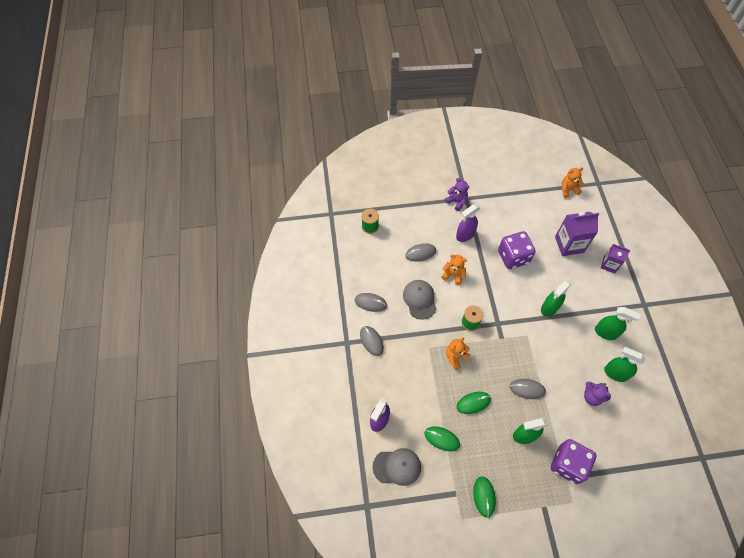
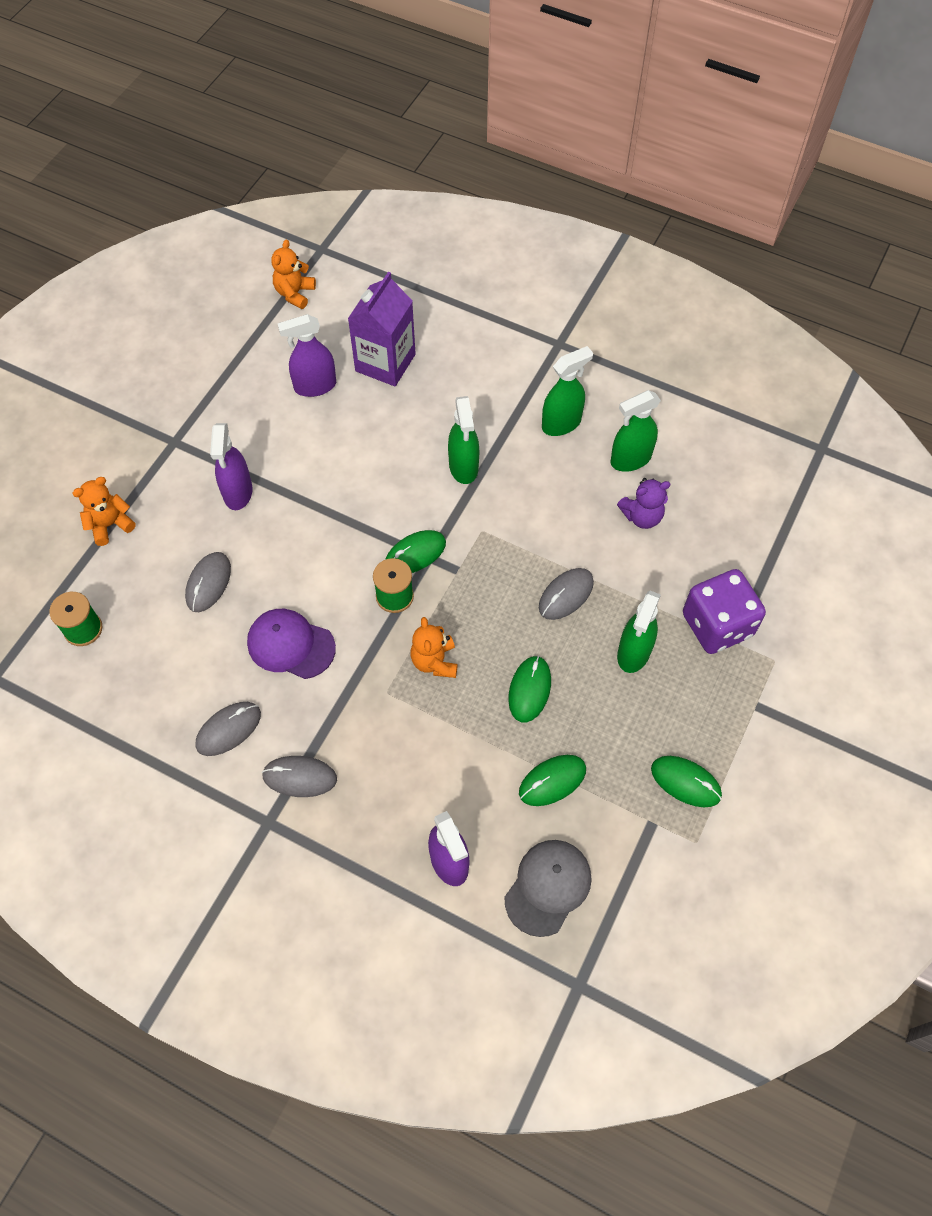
camera: 55 degrees left, 0 degrees up
(419, 299) = (291, 645): grey cap -> purple cap
(453, 275) = (292, 561): orange teddy bear -> orange teddy bear (110, 525)
(456, 201) = (166, 460): purple teddy bear -> none
(494, 317) = (415, 554): none -> green mouse
(513, 257) = (338, 452): purple dice -> none
(534, 227) = (315, 386): none -> purple spray bottle
(609, 265) = (462, 338): purple carton -> none

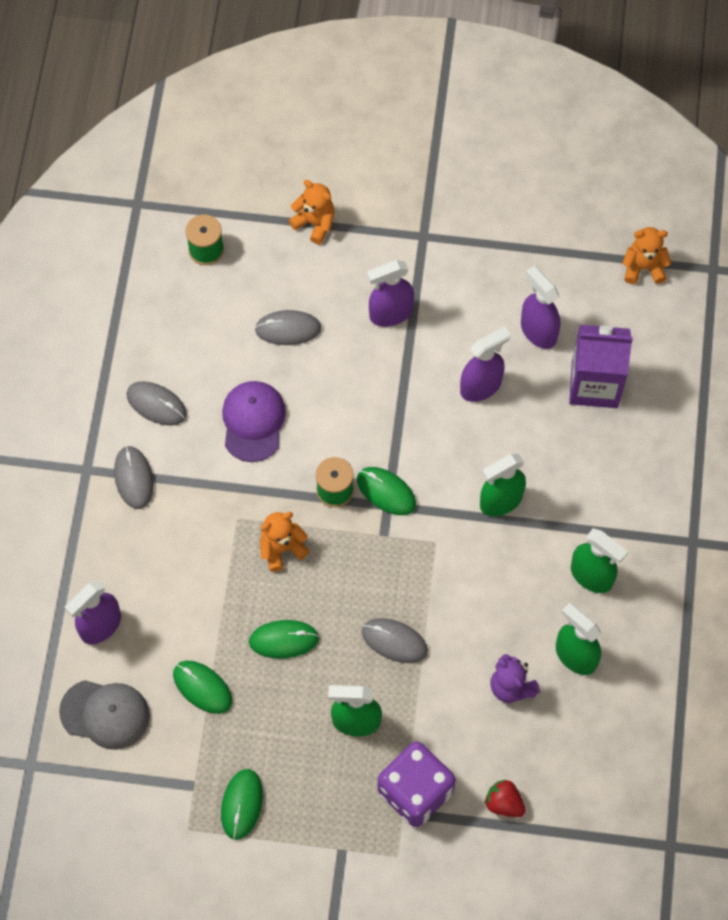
camera: 70 degrees right, 5 degrees up
(346, 446) = (481, 386): none -> purple spray bottle
(749, 558) = (504, 803): none -> red strawberry

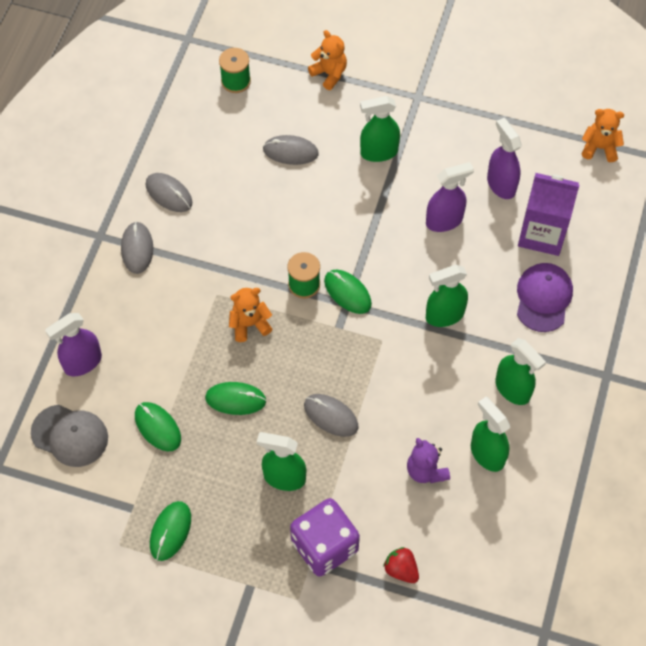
camera: 10 degrees right, 5 degrees down
(253, 421) = (246, 219): purple cap -> purple cap (543, 298)
(390, 313) = (378, 152): purple spray bottle -> green spray bottle

